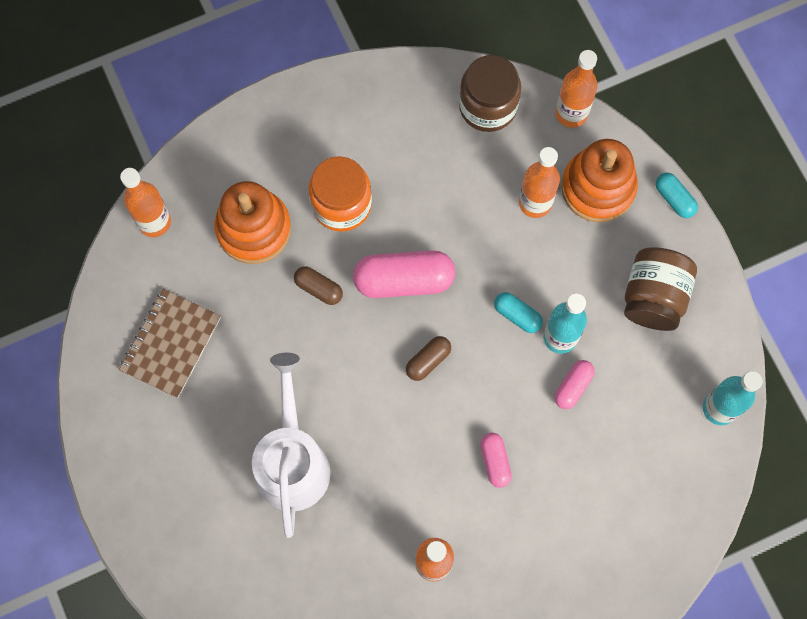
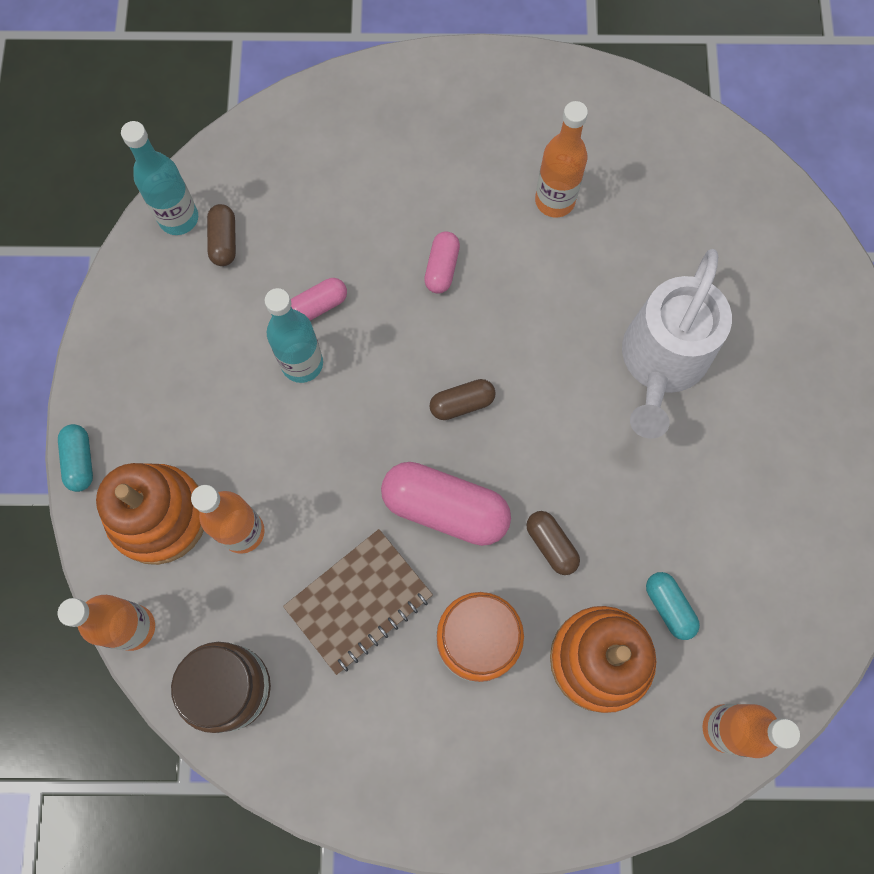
camera: 155 degrees left, 0 degrees up
(171, 344) = (755, 557): brown notebook -> brown notebook (359, 601)
(517, 315) = (336, 409): turquoise capsule -> turquoise capsule (669, 607)
(653, 297) = (174, 361): brown jar -> none
(673, 406) = (224, 241): none -> brown capsule

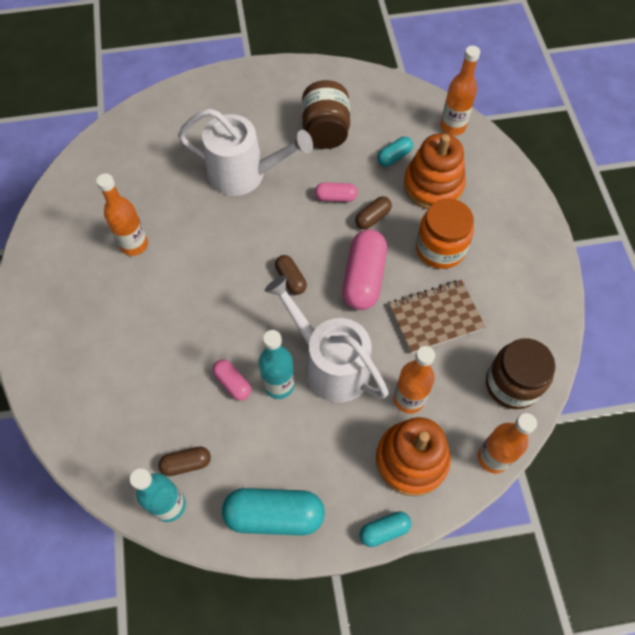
camera: 100 degrees left, 10 degrees down
(135, 334) = (274, 515): none -> turquoise capsule
(317, 436) = (330, 364): none -> white watering can
(359, 601) = (435, 317): brown notebook -> brown notebook turned 60 degrees counterclockwise
(442, 268) = (193, 306): pink capsule -> pink capsule (336, 197)
(737, 503) = (325, 130): none -> brown jar

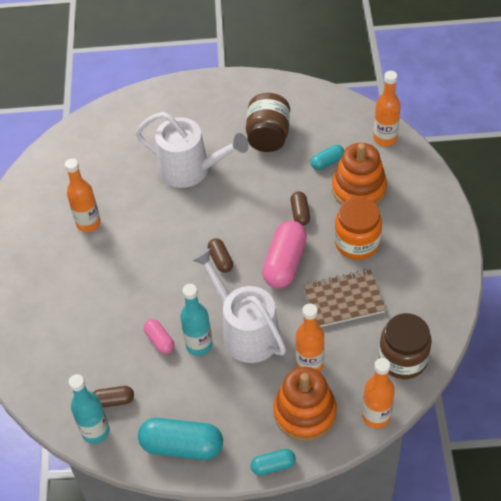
camera: 10 degrees right, 10 degrees down
(336, 197) = (269, 194): pink capsule -> none
(372, 218) = (300, 213): brown capsule -> brown capsule turned 60 degrees counterclockwise

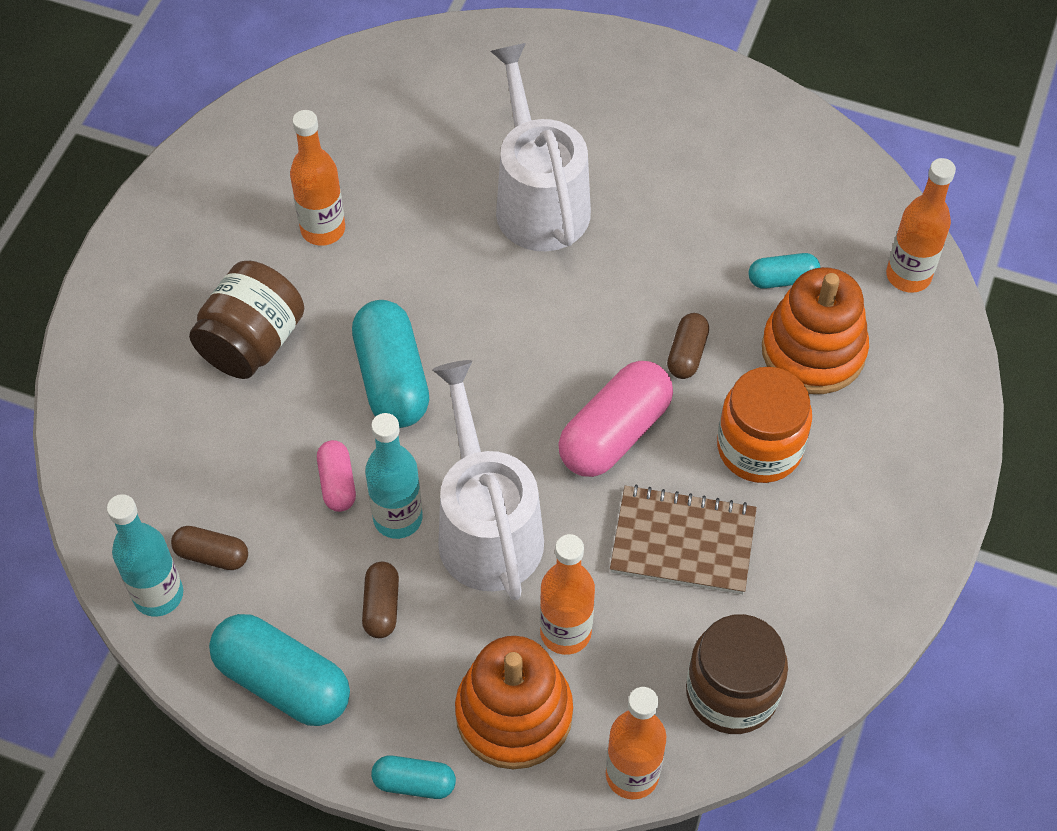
camera: 20 degrees right, 5 degrees up
(161, 280) = (392, 378): none -> turquoise capsule
(190, 170) = (539, 201): white watering can -> white watering can turned 150 degrees counterclockwise
(220, 260) = (508, 383): brown capsule -> brown capsule (381, 606)
(268, 136) = (702, 191): brown jar -> brown jar (252, 342)

